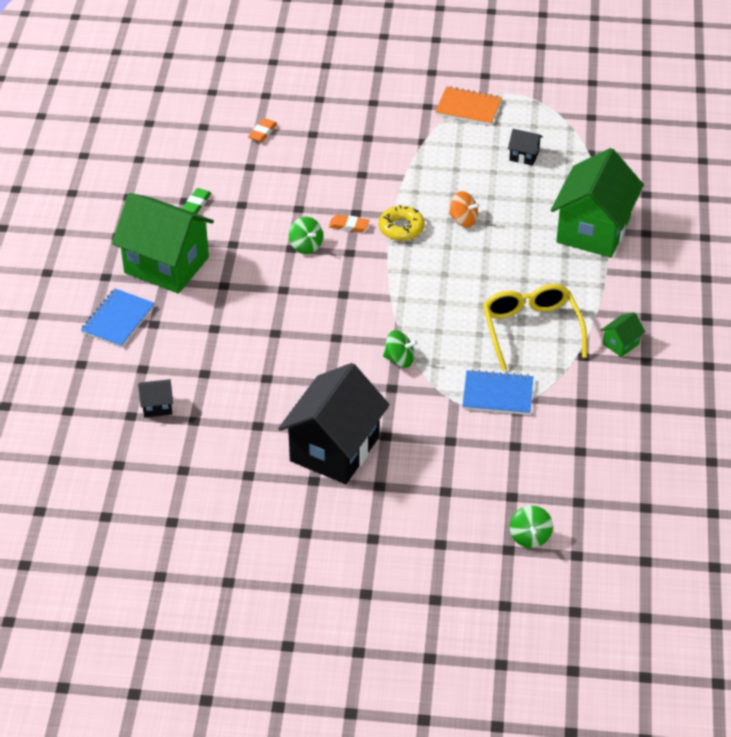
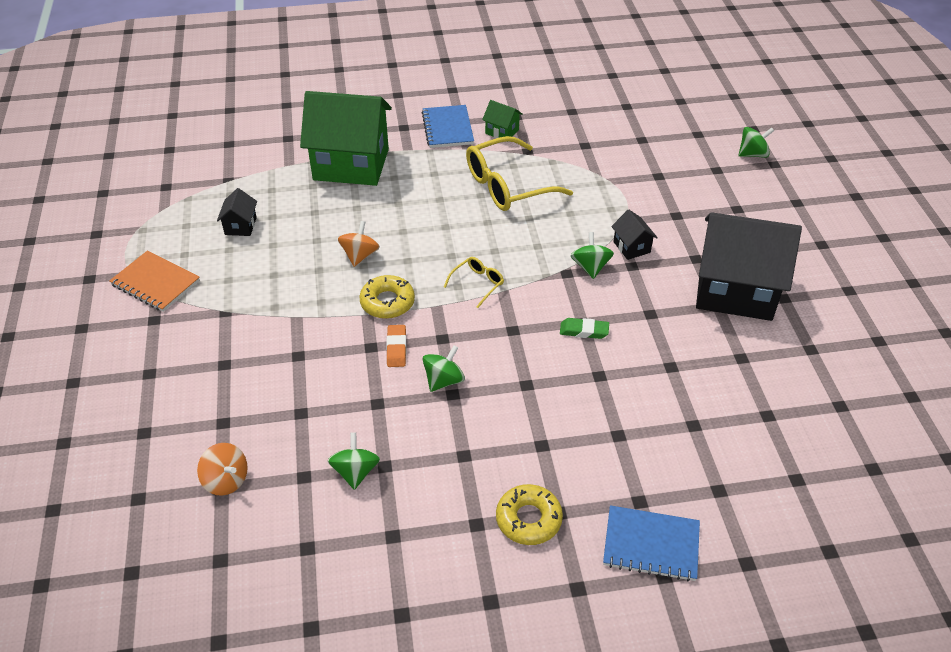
camera: 105 degrees left, 0 degrees up
(157, 406) = (768, 457): black house -> black house (631, 247)
(166, 265) = (528, 519): green house -> yellow donut
(196, 203) = (395, 519): green eraser -> green eraser (584, 331)
(242, 190) = (355, 472): none -> green spinning top
(262, 132) = (226, 480): orange eraser -> orange spinning top
(404, 284) = (477, 284): none -> yellow glasses
(468, 108) = (156, 283): orange notebook -> orange notebook turned 60 degrees counterclockwise
(497, 394) = (602, 194): blue notebook -> blue notebook (448, 128)

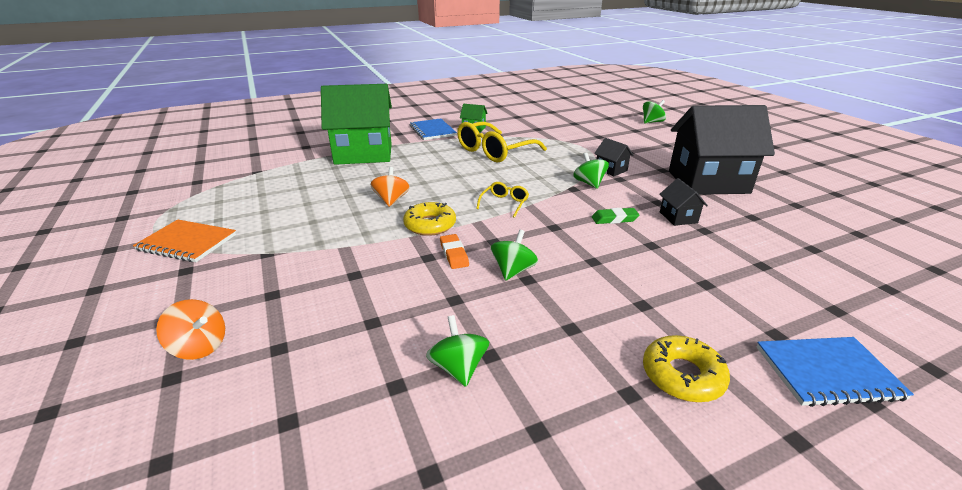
camera: 15 degrees left, 15 degrees down
(226, 480) = (293, 411): orange spinning top -> orange spinning top (199, 346)
(240, 226) = (273, 196): black house -> black house (678, 217)

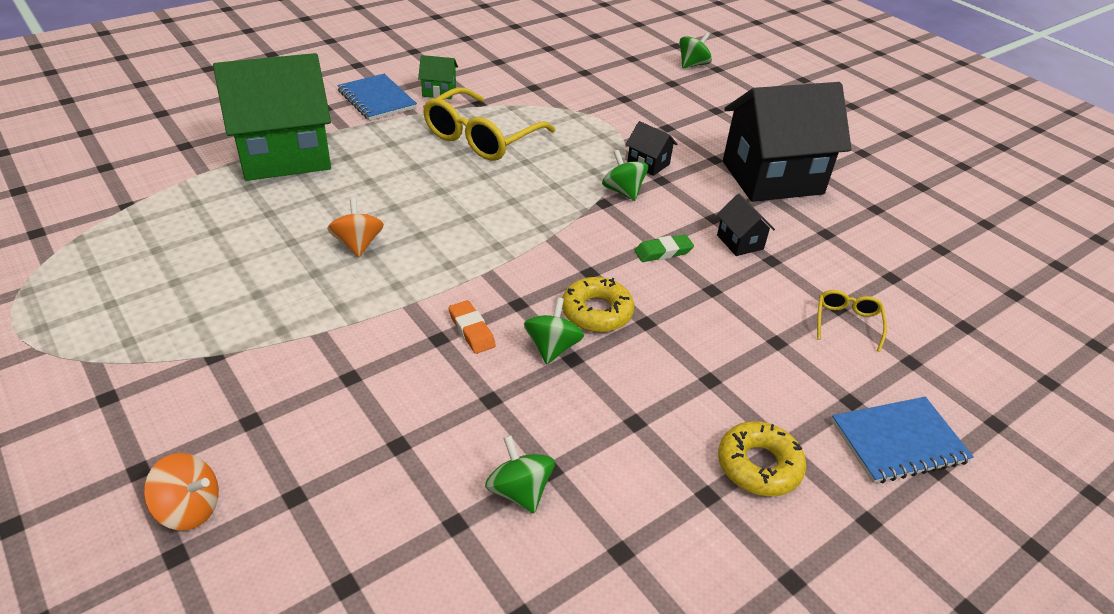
camera: 15 degrees left, 10 degrees up
(187, 243) = (84, 350): orange notebook -> none
(430, 225) = (426, 284): yellow donut -> yellow donut (596, 312)
(504, 203) = (517, 237): yellow glasses -> yellow glasses (847, 322)

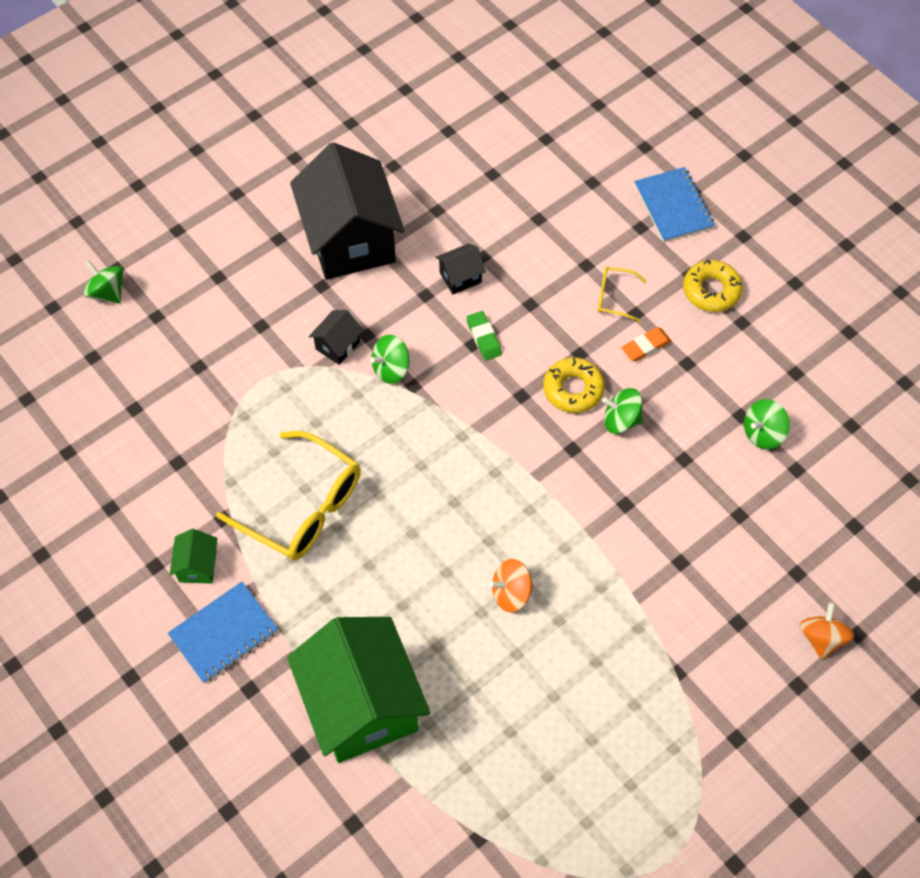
camera: 90 degrees left, 20 degrees up
(471, 330) = (611, 481): orange eraser -> orange eraser (645, 346)
(847, 322) = (555, 215): yellow glasses -> yellow glasses (614, 297)

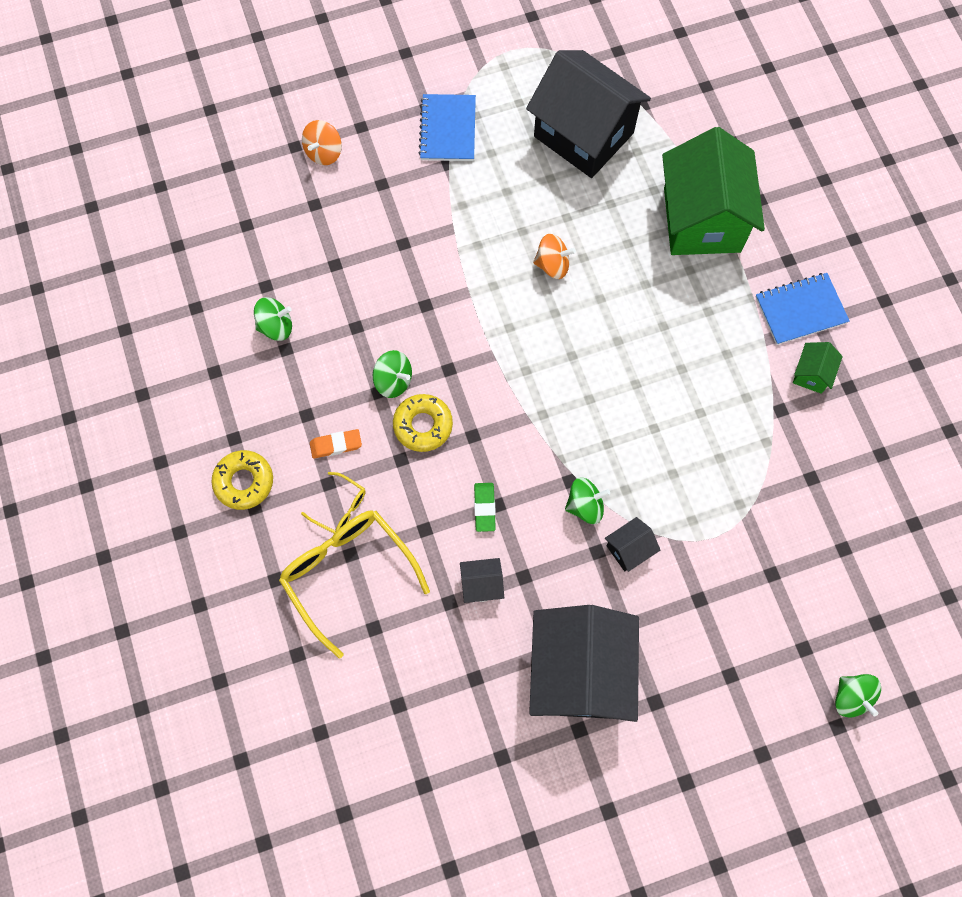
camera: 160 degrees left, 10 degrees up
(303, 507) = (706, 396): yellow glasses -> yellow glasses (347, 573)
(536, 768) = (583, 135): none -> black house
(673, 206) = (229, 592): blue notebook -> blue notebook (448, 129)

